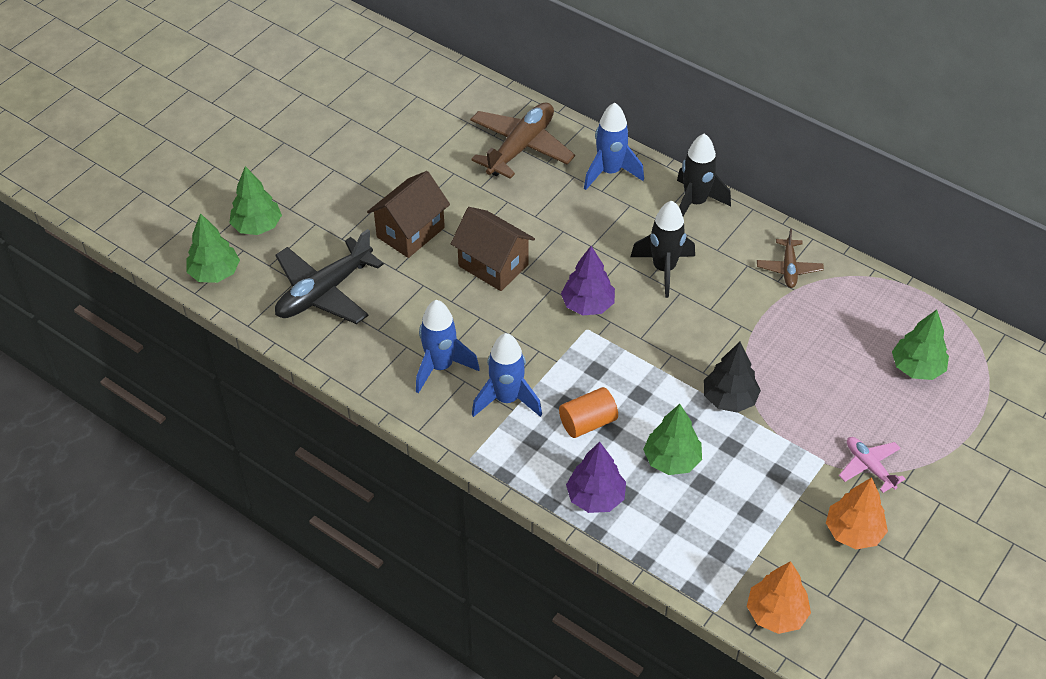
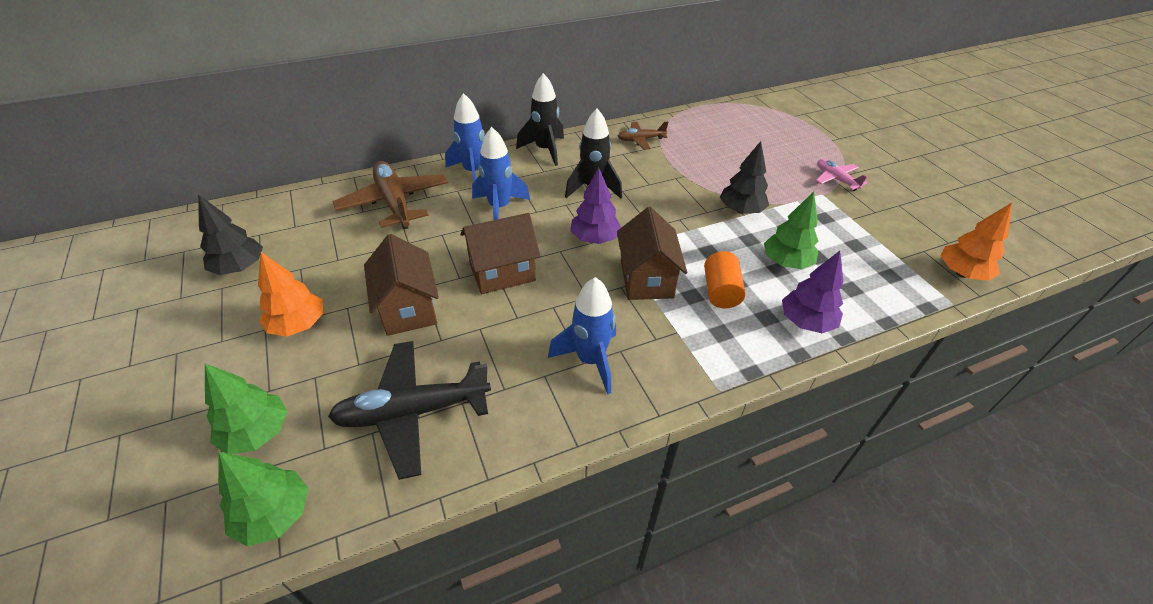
camera: 60 degrees left, 5 degrees down
(324, 292) = (413, 412): black plane -> black plane turned 90 degrees clockwise
(376, 113) = (239, 267): none -> black tree
(506, 399) = (662, 331): blue rocket -> blue rocket (499, 208)
(562, 364) = (646, 279): none -> brown house
(789, 268) = (640, 140): brown plane -> brown plane turned 135 degrees clockwise
(853, 532) = (892, 208): orange tree -> orange tree (298, 325)
(869, 467) = (836, 179): pink plane -> pink plane turned 60 degrees clockwise
(917, 368) = (761, 130): green tree -> none

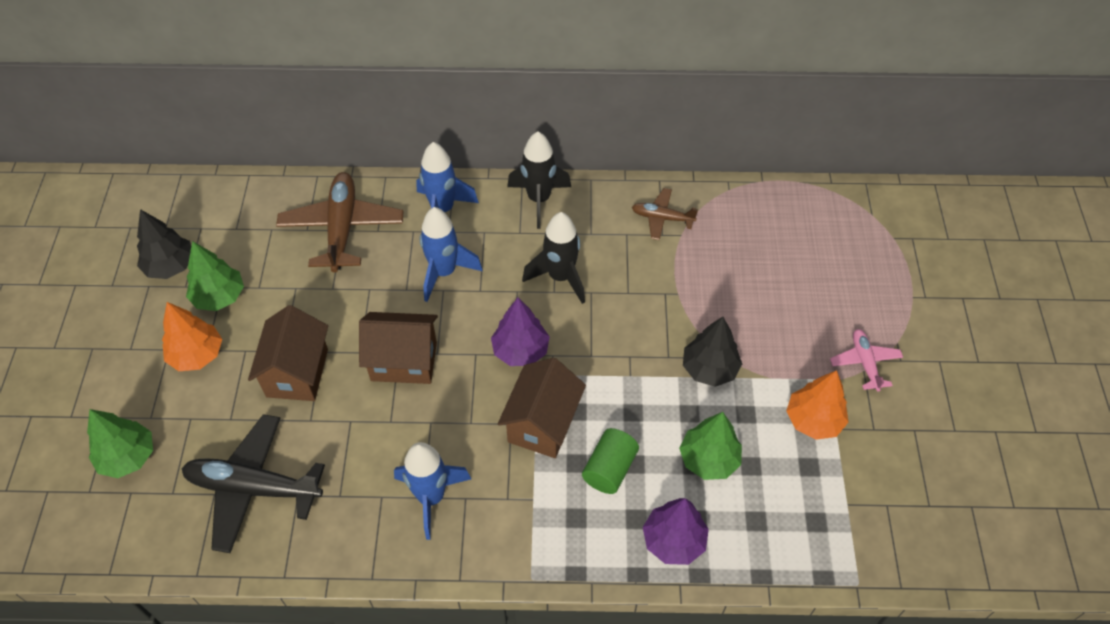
camera: 25 degrees right, 10 degrees up
(274, 514) = (117, 537): green tree -> green tree (219, 297)
(720, 291) = (609, 469): orange cylinder -> green cylinder
(961, 273) = (906, 552): orange tree -> orange tree (813, 420)

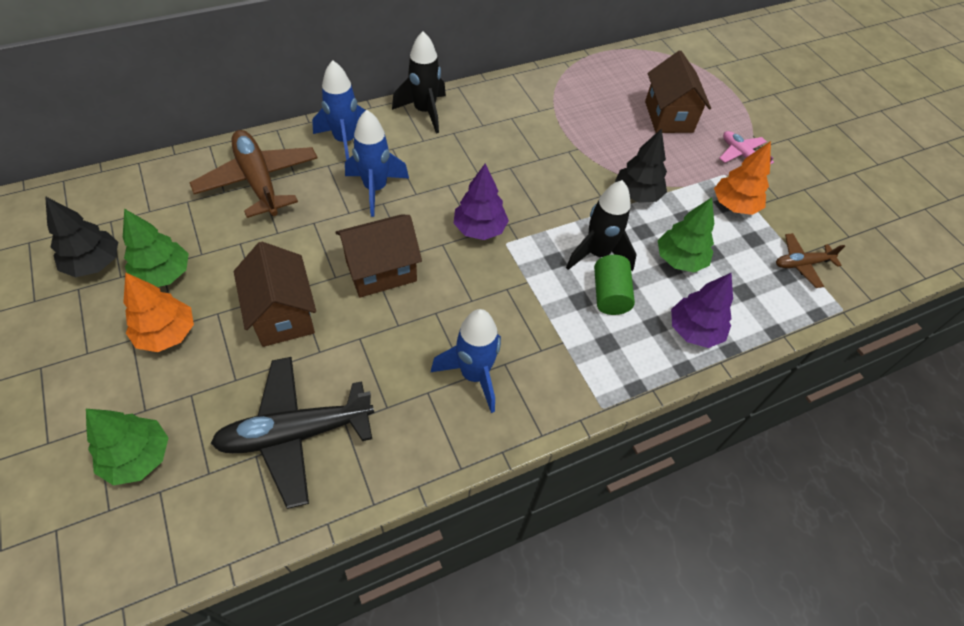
camera: 30 degrees left, 0 degrees up
(542, 424) = (533, 279): brown house -> brown house (669, 116)
(560, 277) = (478, 164): black rocket -> black rocket (597, 254)
(662, 218) = (532, 99): brown plane -> brown plane (801, 264)

